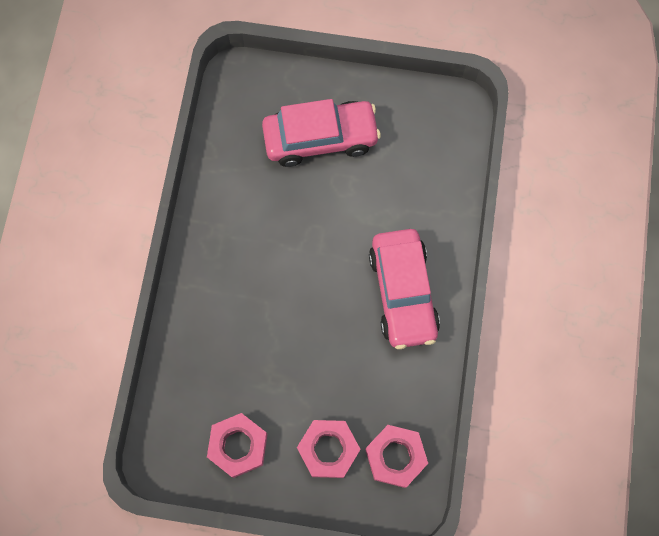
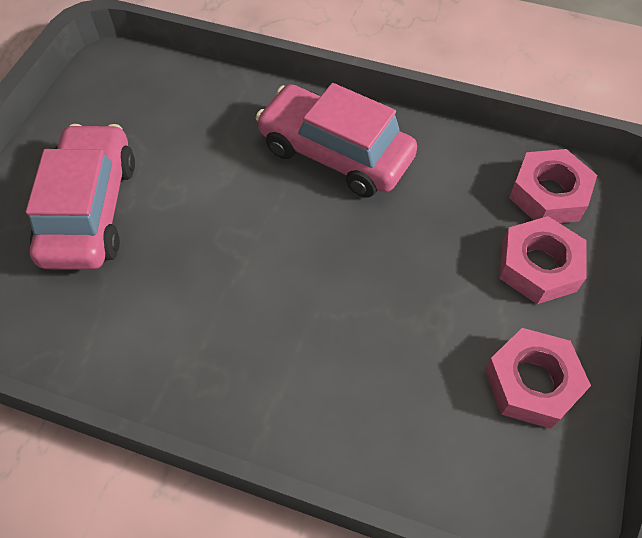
camera: 80 degrees left, 15 degrees down
(403, 292) = (335, 153): pink car -> pink car turned 150 degrees counterclockwise

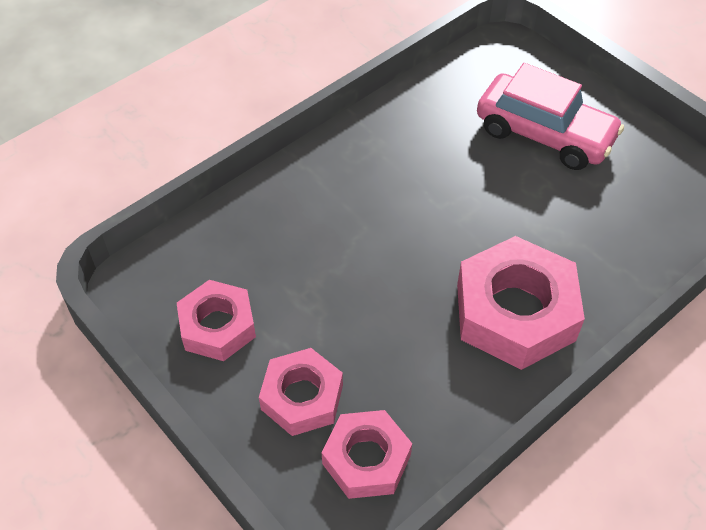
camera: 120 degrees right, 5 degrees down
(335, 153) = (515, 312): pink car -> pink nut

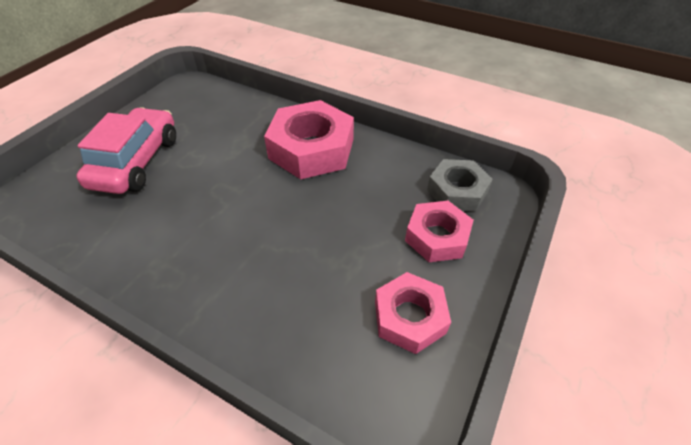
camera: 110 degrees left, 5 degrees down
(366, 459) = (457, 191): pink nut -> grey nut

